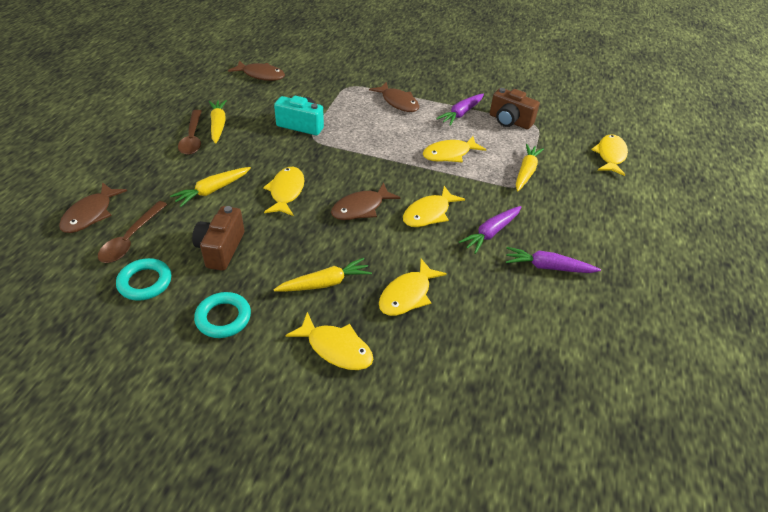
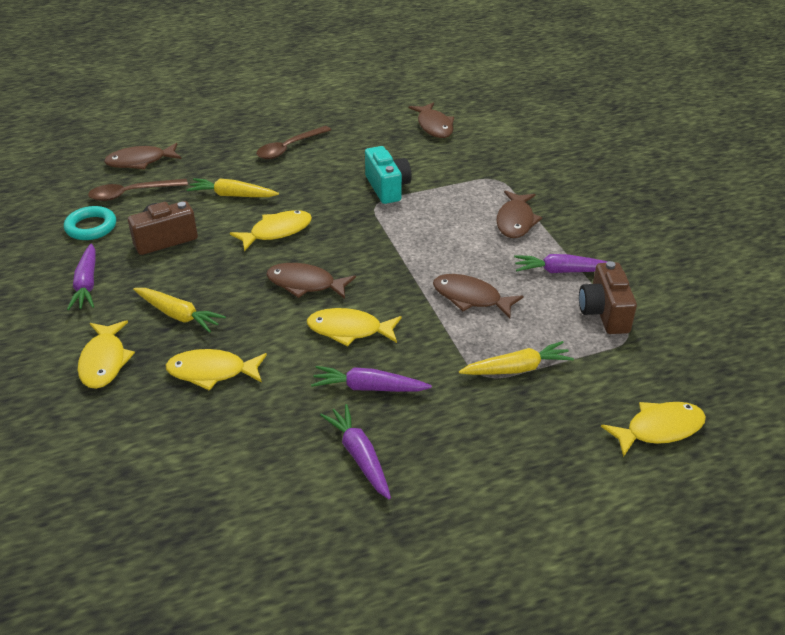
camera: 55 degrees right, 5 degrees down
(218, 125) = (324, 149): yellow carrot -> none
(223, 318) = (87, 284): turquoise ring -> purple carrot
(449, 154) = (470, 298): yellow fish -> brown fish

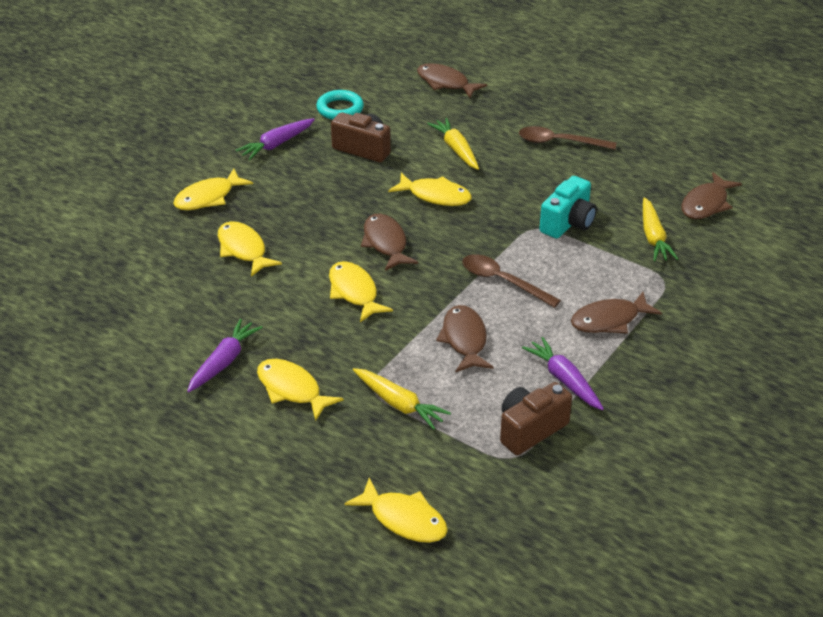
camera: 55 degrees right, 0 degrees up
(131, 194) = (400, 103): brown spoon -> brown spoon (502, 281)
(178, 315) = (286, 202): yellow carrot -> yellow carrot (653, 237)
(369, 388) = (299, 333): purple carrot -> none
(441, 426) = (292, 390): none -> yellow fish

